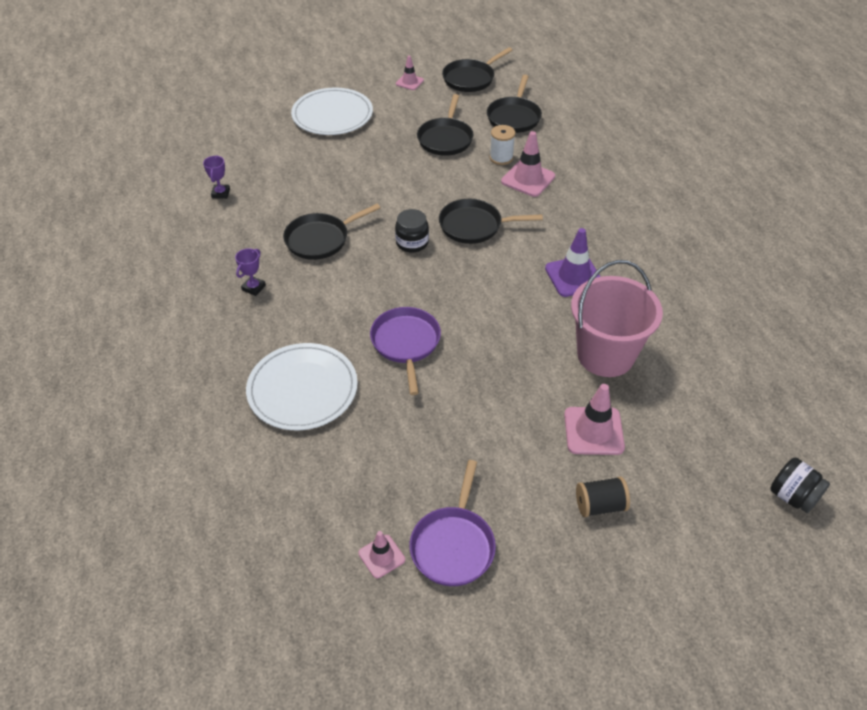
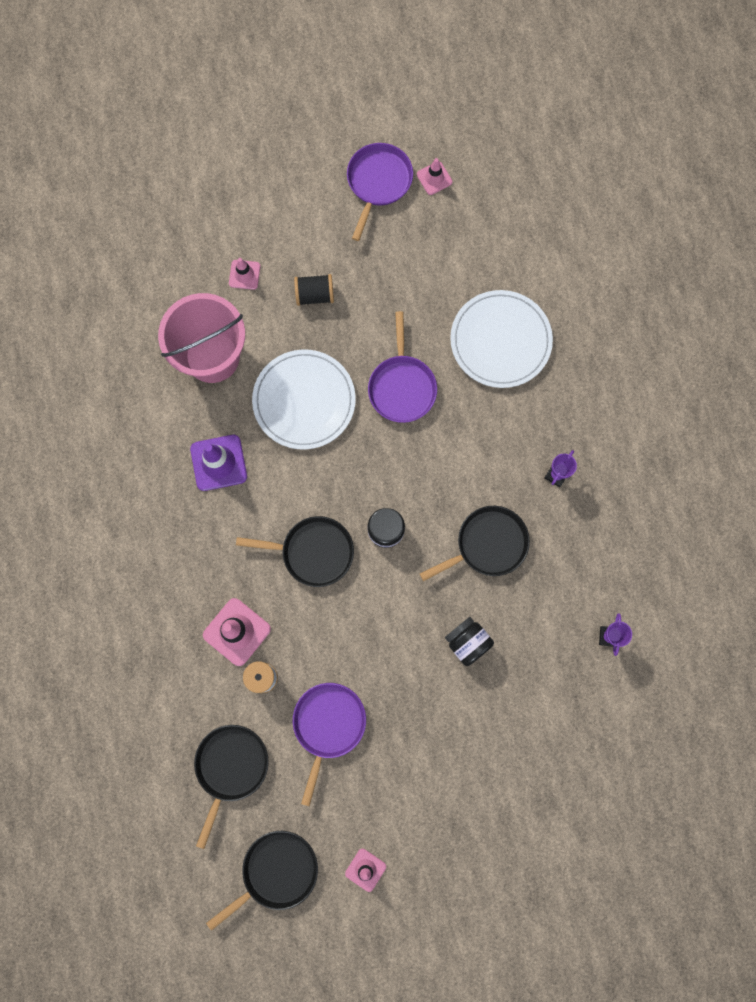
camera: 175 degrees left, 30 degrees up
(332, 115) = (476, 794): white plate -> white plate (304, 401)
(445, 138) = (328, 725): black pan -> purple pan
(593, 431) = (244, 275): pink traffic cone -> pink traffic cone, size x0.59
(600, 505) = (256, 206): black spool -> black spool (315, 295)
(792, 496) = (98, 201): black jar -> black jar (467, 642)

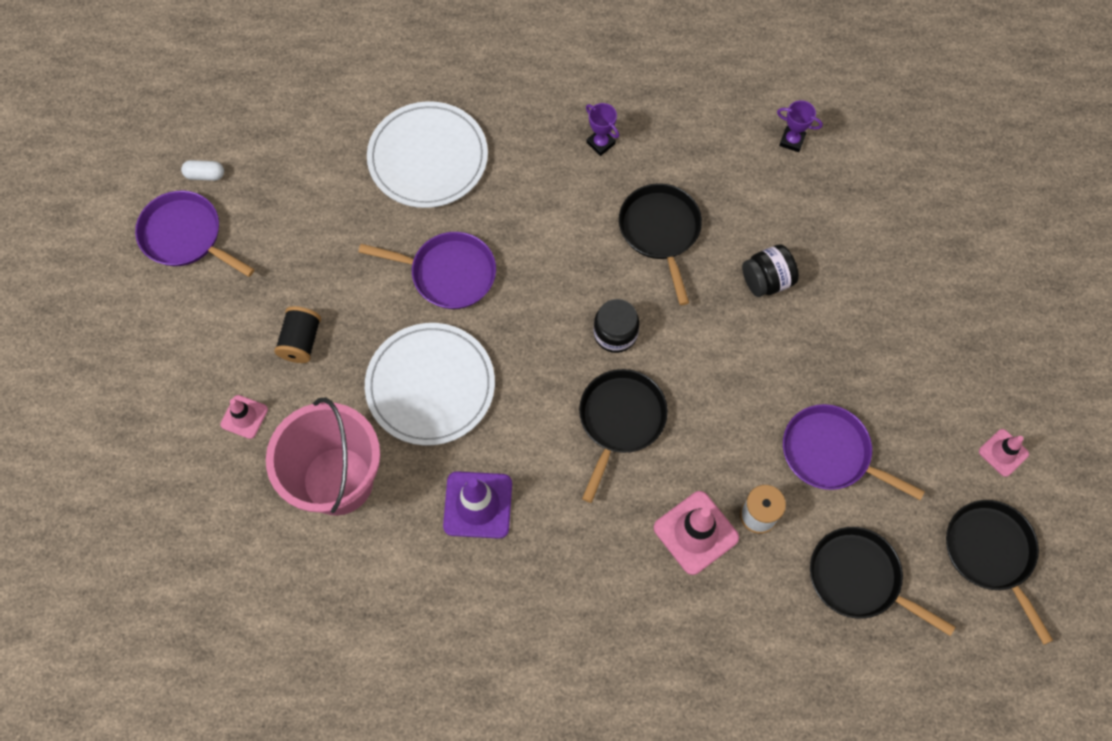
camera: 75 degrees left, 10 degrees down
(434, 178) = (205, 175): pink traffic cone -> white capsule

